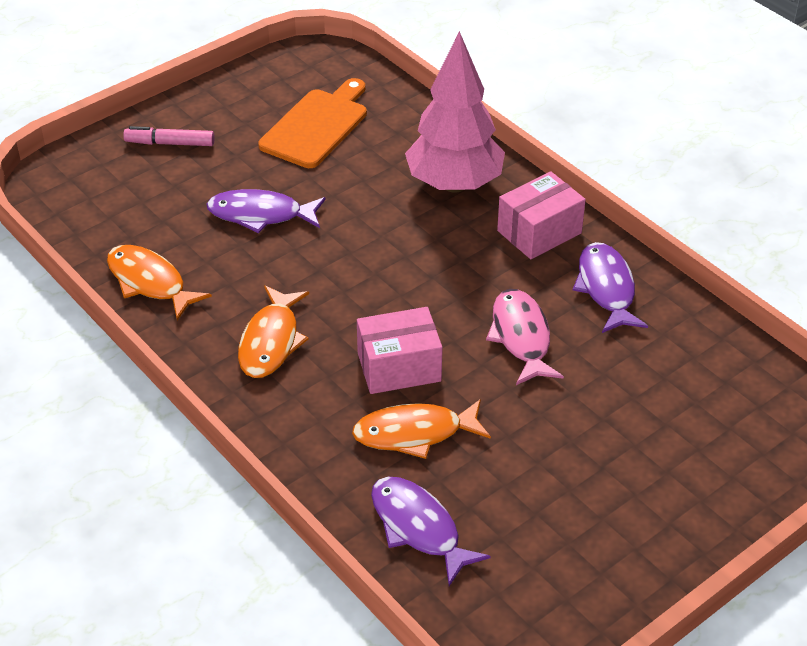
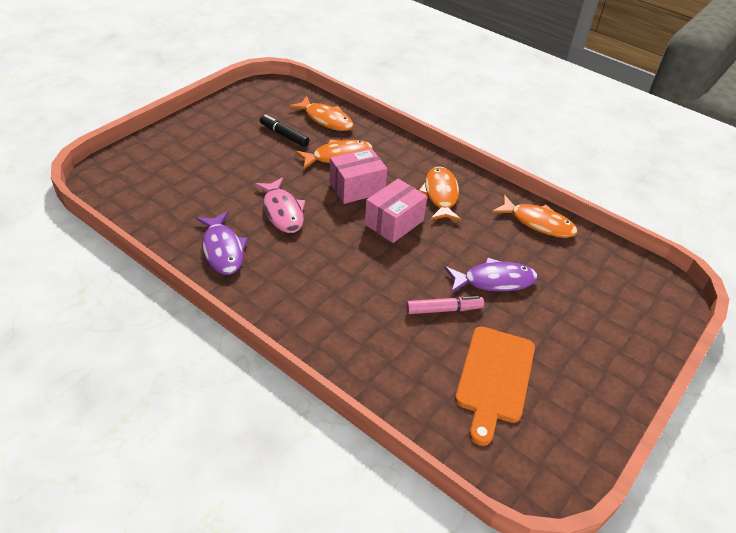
camera: 165 degrees right, 0 degrees up
(170, 143) = (608, 340): pink marker -> pink marker (444, 309)
(419, 528) = (326, 119): purple fish -> orange fish
(454, 184) = (351, 327): pink tree -> none
(505, 493) = (284, 135): none -> black marker
(539, 232) = (275, 290): pink box -> pink box (394, 222)

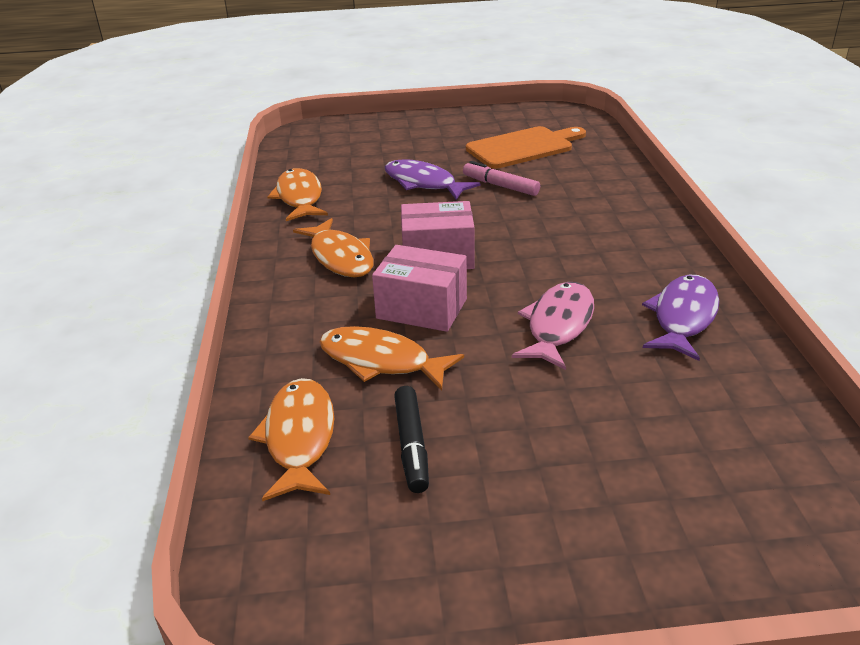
camera: 130 degrees left, 10 degrees down
(440, 195) = (340, 257): orange fish -> orange fish turned 75 degrees counterclockwise

